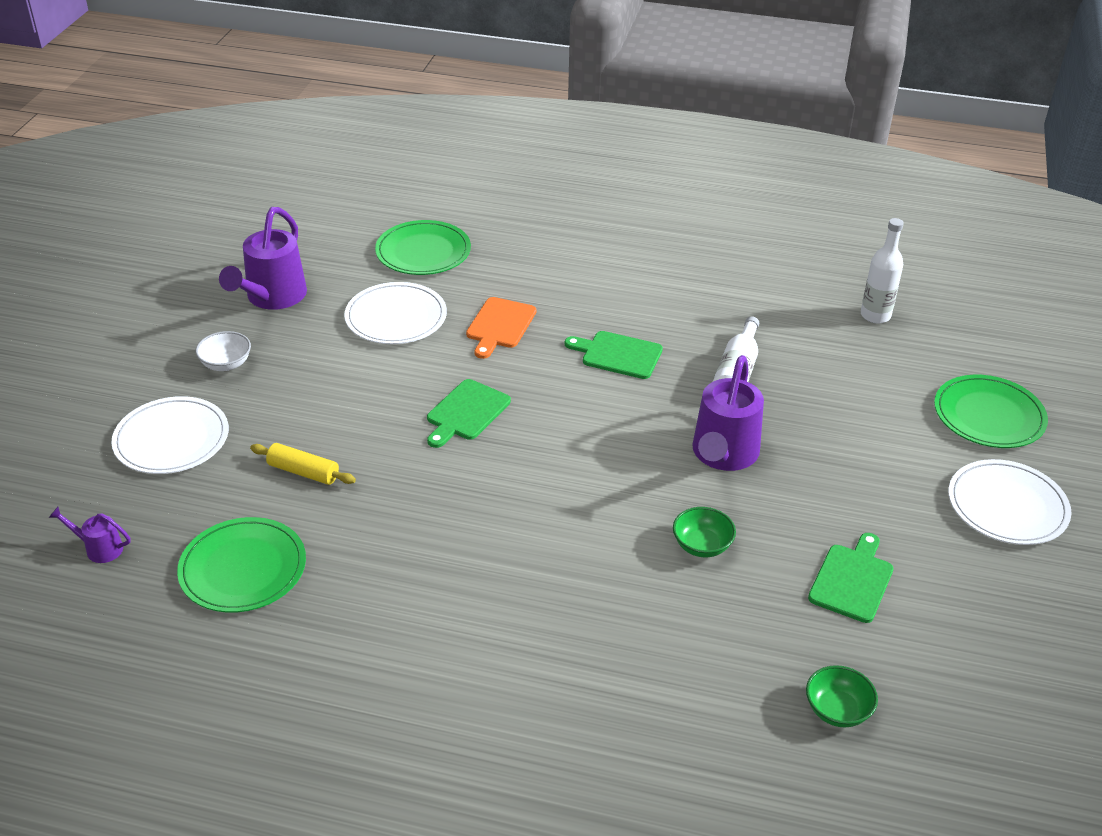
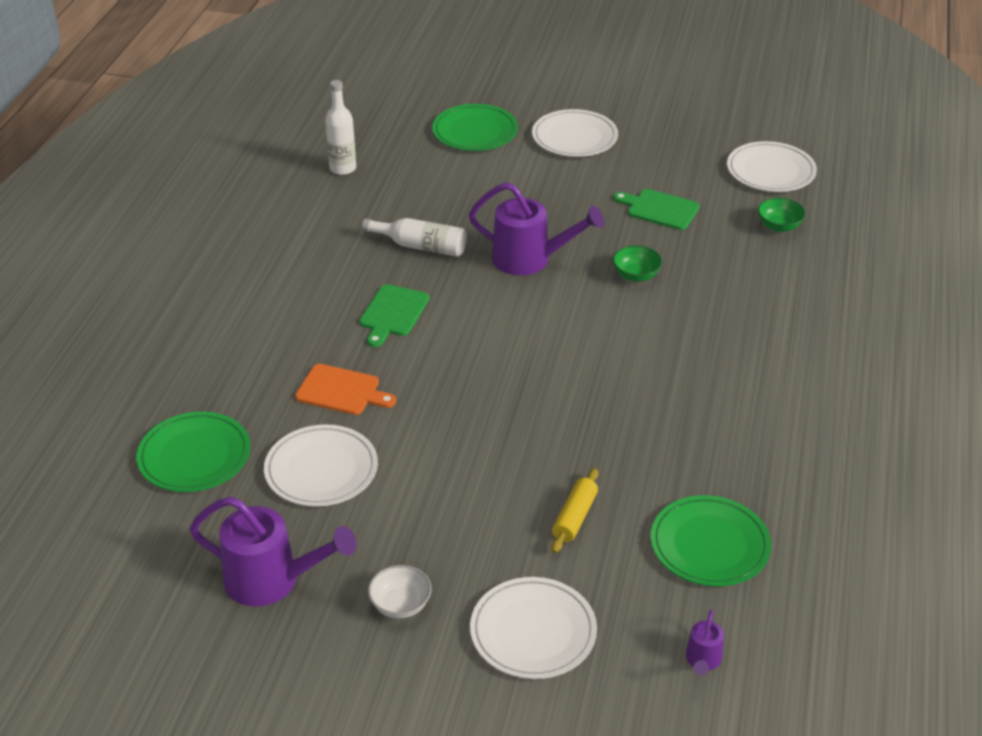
camera: 90 degrees left, 0 degrees up
(466, 412) = (480, 409): green cutting board -> none
(985, 720) = (770, 171): none -> white plate

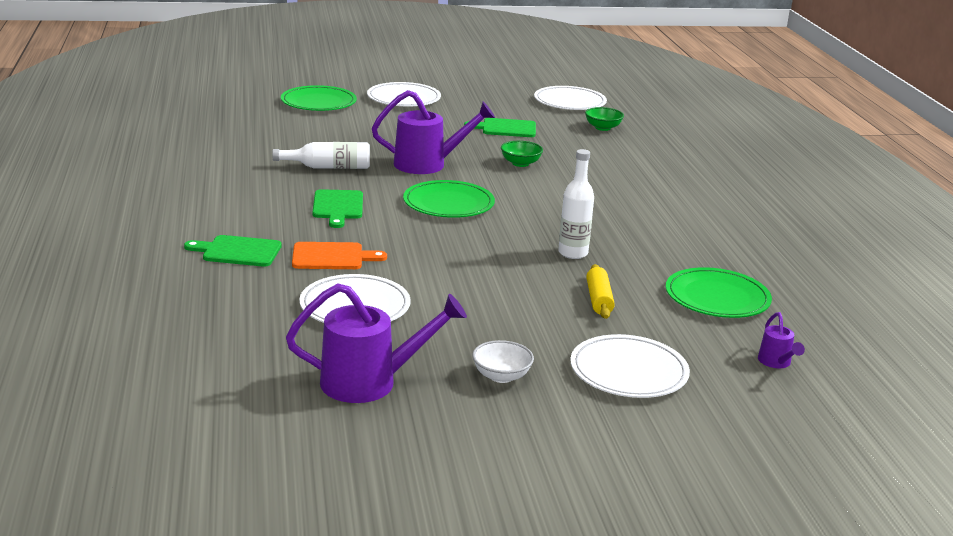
camera: 25 degrees left, 15 degrees down
(194, 456) = (225, 316): green plate -> green plate (448, 203)
(257, 364) = (238, 251): none -> green cutting board
(343, 168) = (220, 132): white bottle -> white bottle (573, 253)

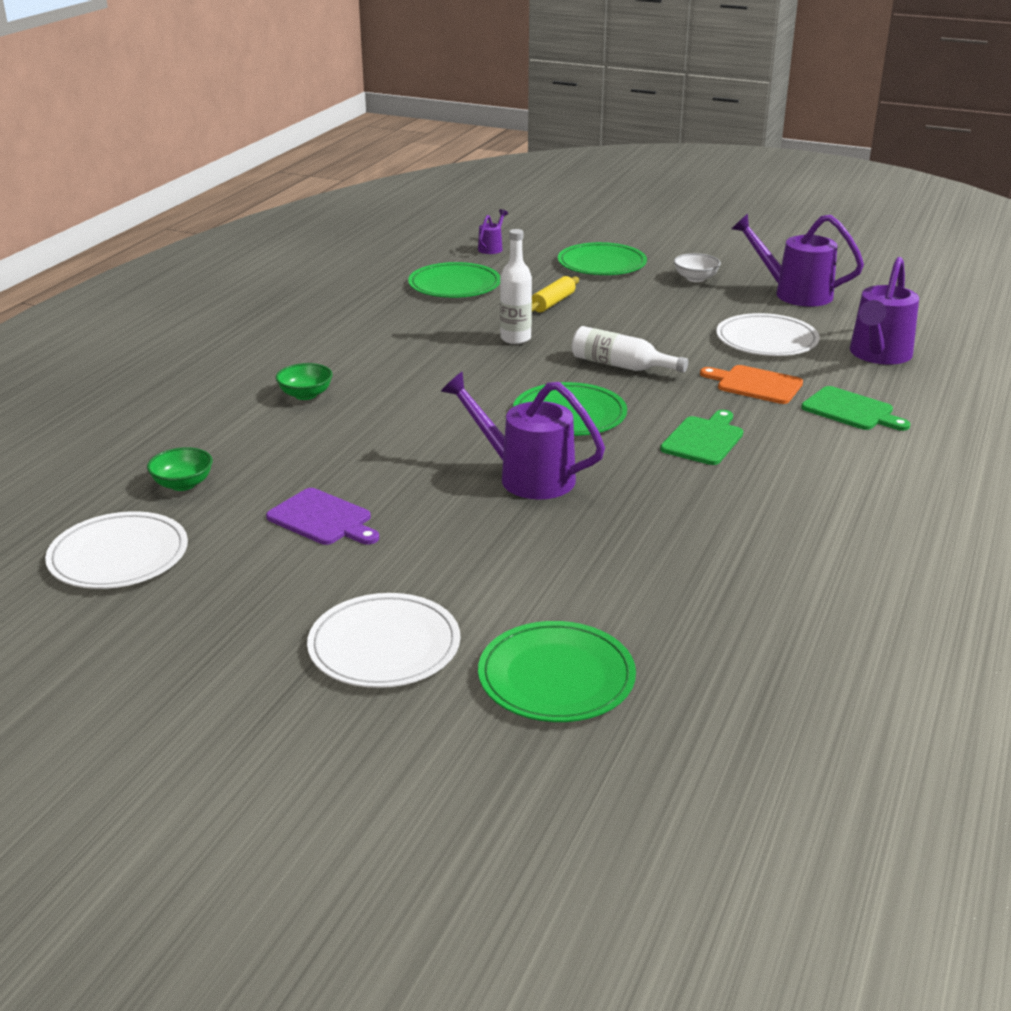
camera: 145 degrees left, 5 degrees up
(235, 314) = (878, 355): none -> purple watering can
(328, 167) = (667, 504): white bottle -> white bottle (621, 366)
(506, 128) = (322, 519): green cutting board -> purple cutting board
(520, 163) = (403, 450): green bowl -> green bowl (305, 395)
(628, 371) = (602, 264): white plate -> green plate

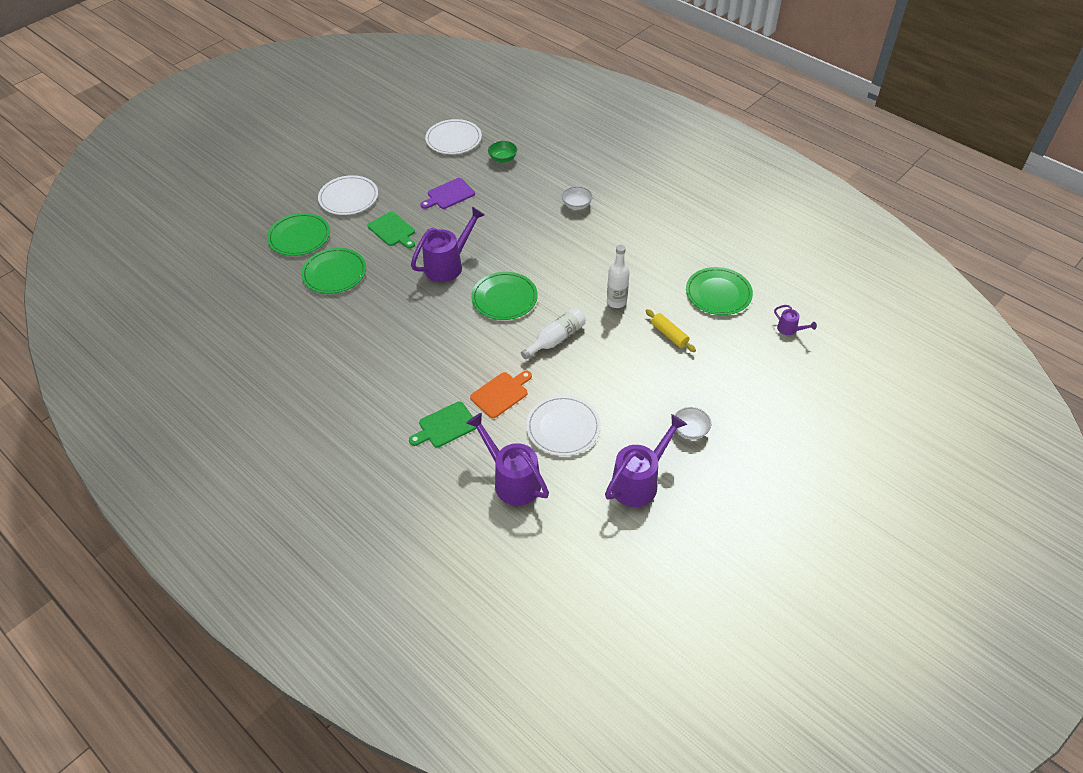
camera: 110 degrees right, 20 degrees up
(305, 395) = (576, 205): green bowl -> white bowl
(602, 264) = (738, 384): green plate -> green plate (334, 273)
(704, 439) = (448, 344): green cutting board -> green cutting board (392, 230)

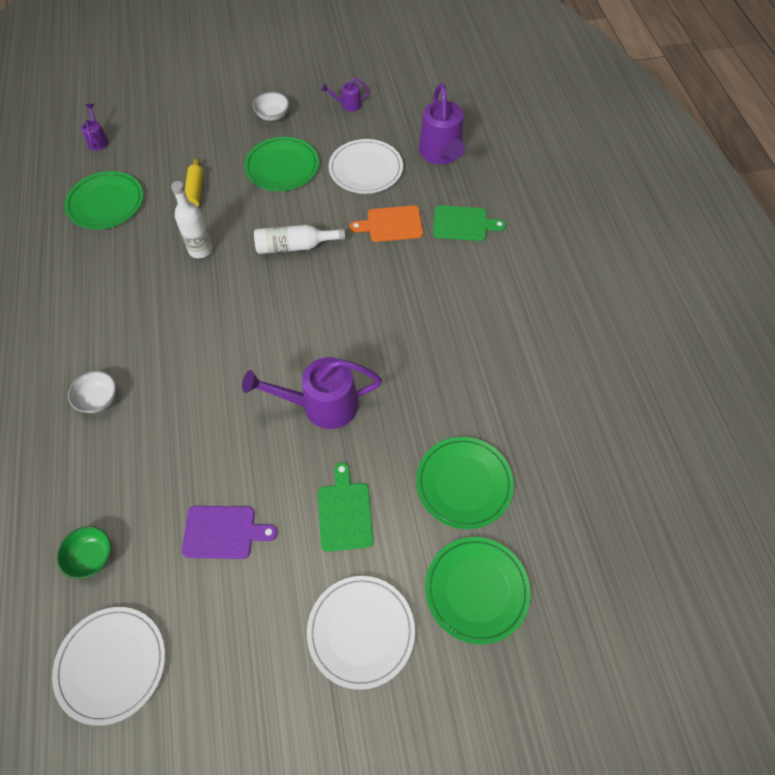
camera: 145 degrees left, 10 degrees up
(504, 298) = (300, 321): green plate -> green plate (282, 167)
(639, 482) = (348, 105): purple watering can -> purple watering can, size x0.48

